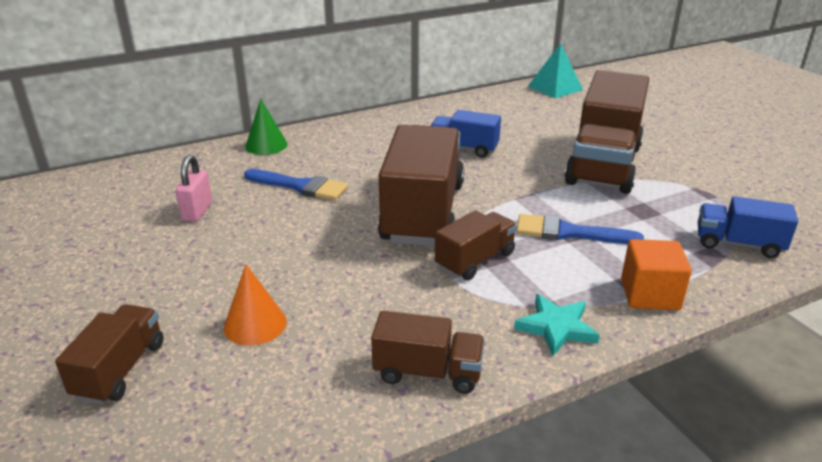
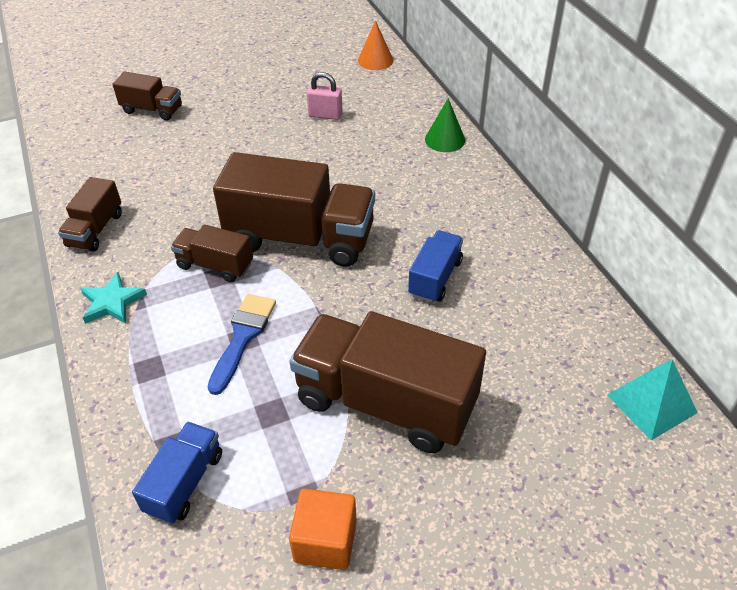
camera: 95 degrees right, 15 degrees up
(255, 324) = (174, 154): orange cone -> orange cone (375, 60)
(300, 186) = (360, 164): blue brush -> none
(475, 260) = (215, 265): brown truck -> brown truck turned 150 degrees clockwise
(650, 294) = (129, 374): orange cube -> orange cube (325, 541)

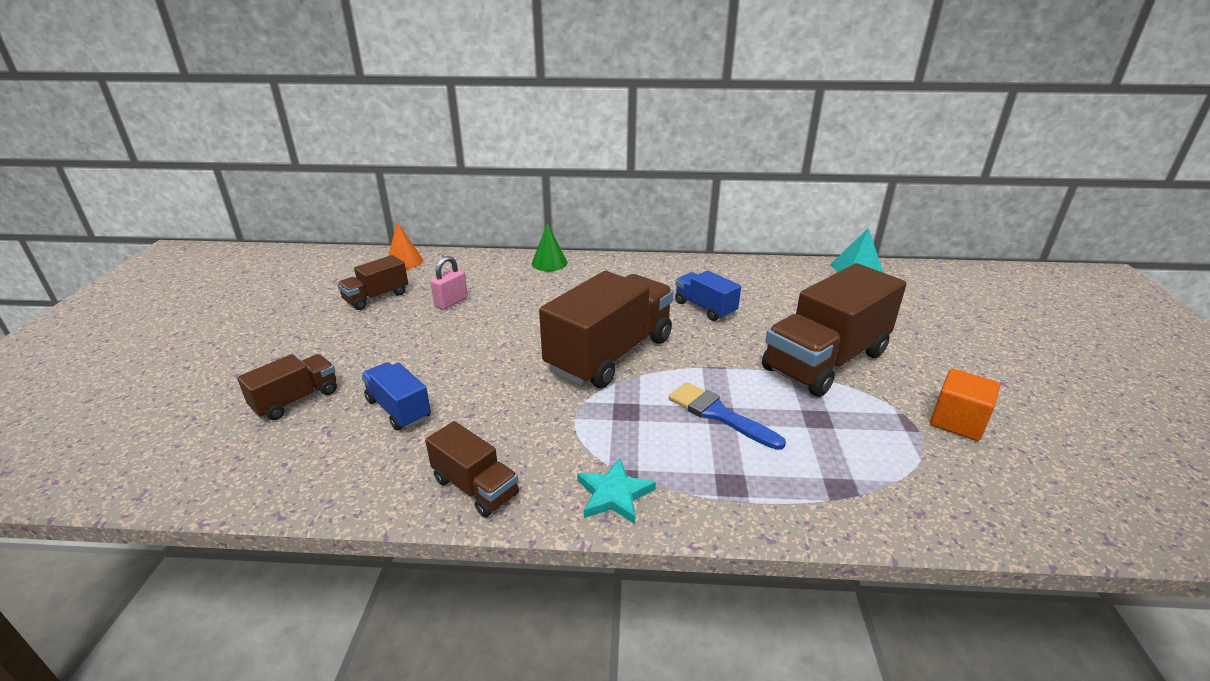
camera: 65 degrees left, 15 degrees down
(185, 482) = (887, 488): blue truck -> blue truck (399, 409)
(215, 265) = (609, 410): brown truck -> brown truck (376, 297)

